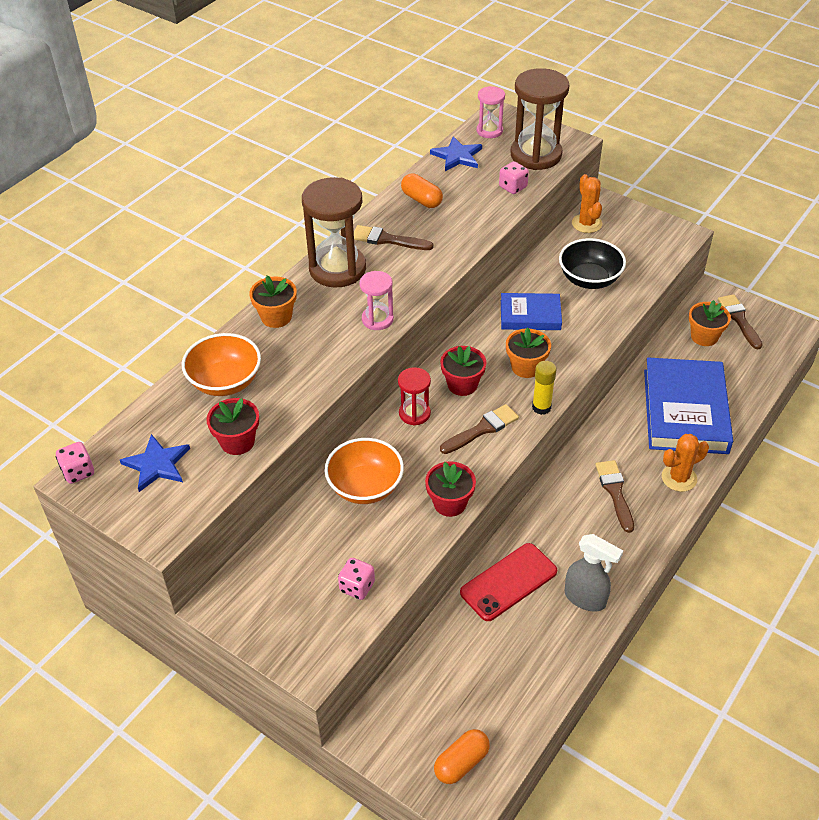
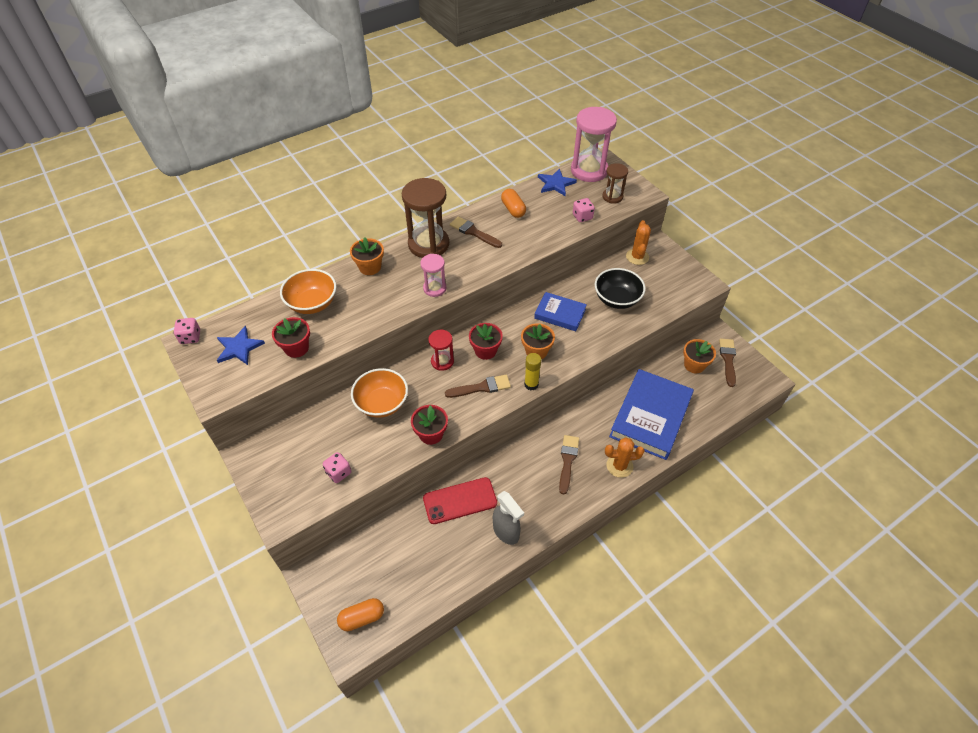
camera: 20 degrees right, 5 degrees up
(489, 131) = (589, 170): pink hourglass -> pink hourglass, size x1.88
(536, 155) = (612, 197): brown hourglass -> brown hourglass, size x0.53

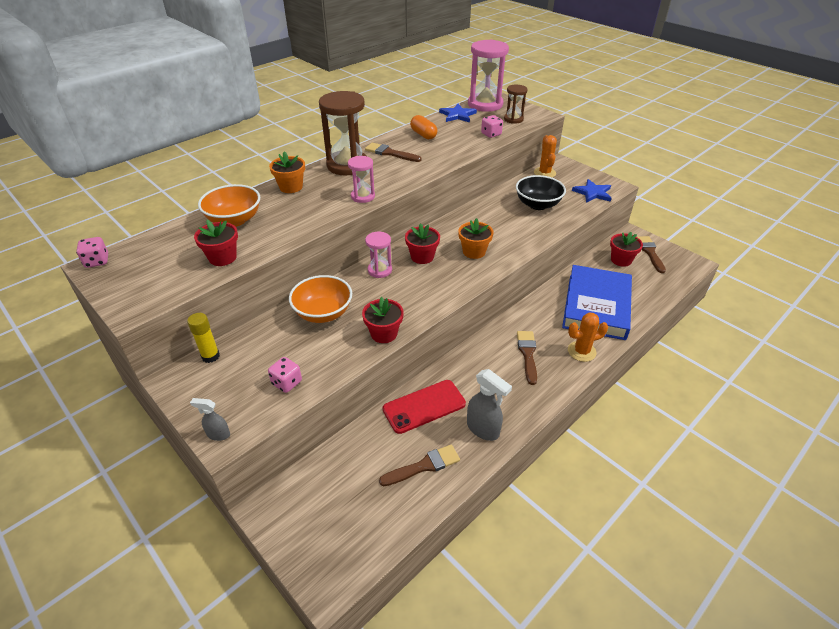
camera: 10 degrees left, 10 degrees down
(239, 348) = (156, 264): blue star -> blue star (593, 193)
(276, 514) = (218, 434): none -> grey spray bottle
(362, 618) = (337, 547): orange capsule -> none
(442, 361) = (379, 270): red hourglass -> pink hourglass
(481, 387) = (427, 287): brown brush -> brown brush (424, 466)
(531, 384) = (477, 279): yellow glue stick -> yellow glue stick (210, 356)
(560, 314) = (487, 221): blue book -> none
(694, 365) = (621, 260): orange flower pot -> red flower pot

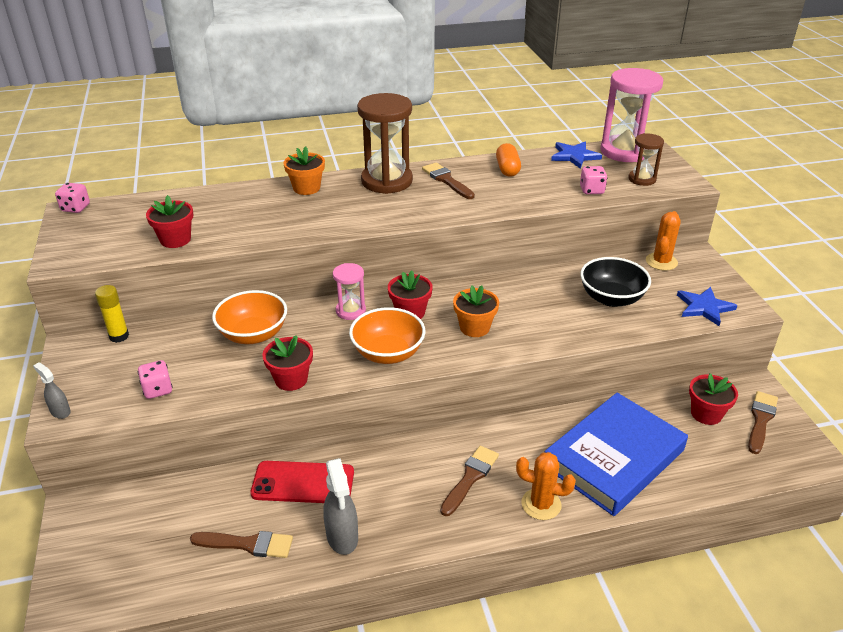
camera: 30 degrees right, 5 degrees down
(234, 220) = (221, 206): orange bowl -> orange bowl (388, 353)
(363, 196) = (367, 220): pink hourglass -> none

